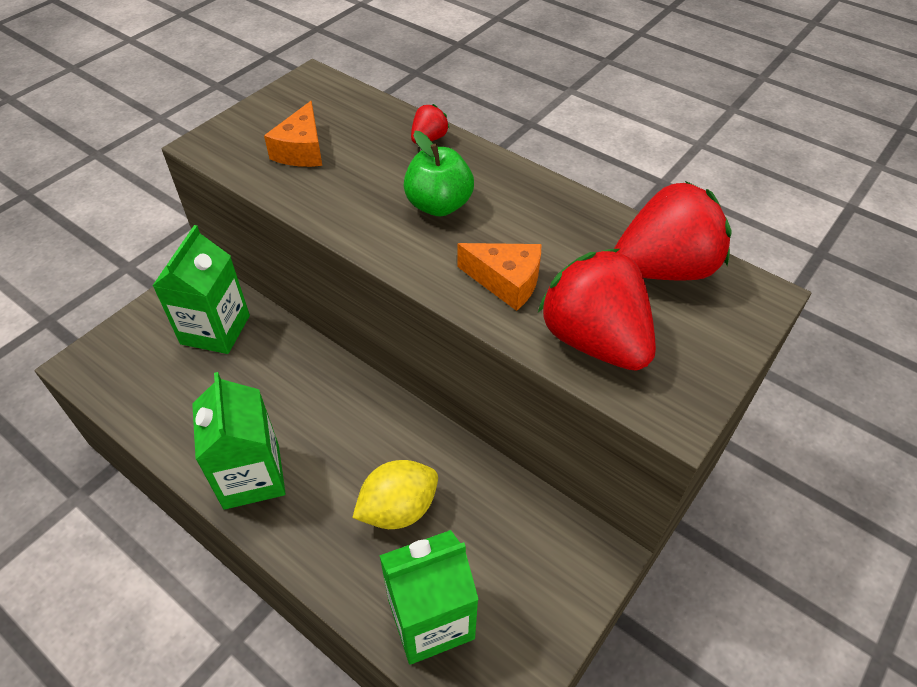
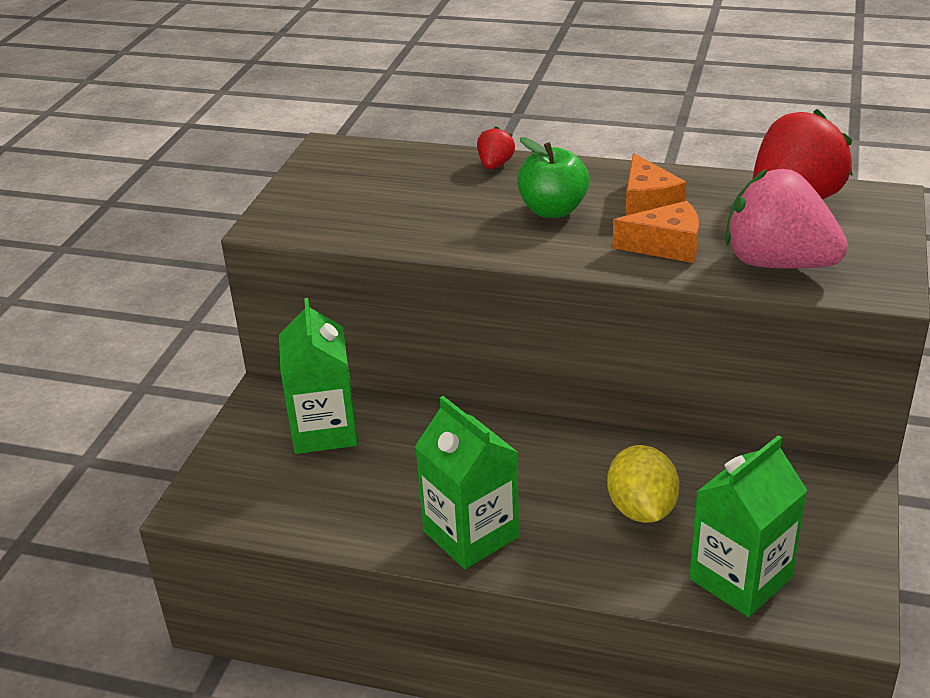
camera: 20 degrees left, 15 degrees down
(302, 150) = (376, 204): orange cheese -> orange cheese (647, 203)
(398, 509) = (641, 509): yellow lemon -> yellow lemon turned 45 degrees counterclockwise
(594, 340) = (777, 263): red strawberry -> pink strawberry

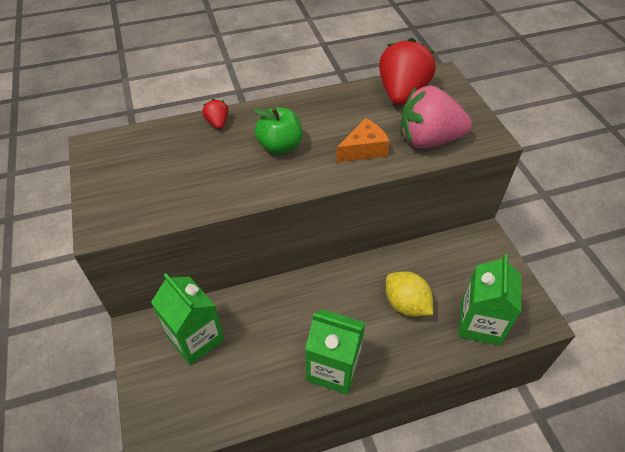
camera: 35 degrees left, 15 degrees up
(647, 203) = (329, 122): orange cheese -> none

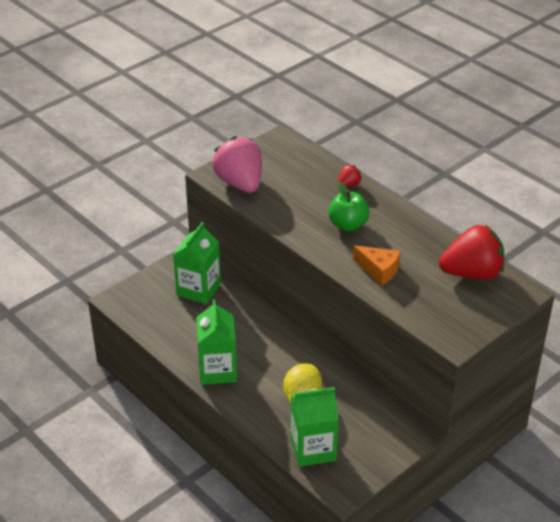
camera: 65 degrees right, 10 degrees down
(428, 140) = (421, 304): pink strawberry -> pink strawberry (240, 183)

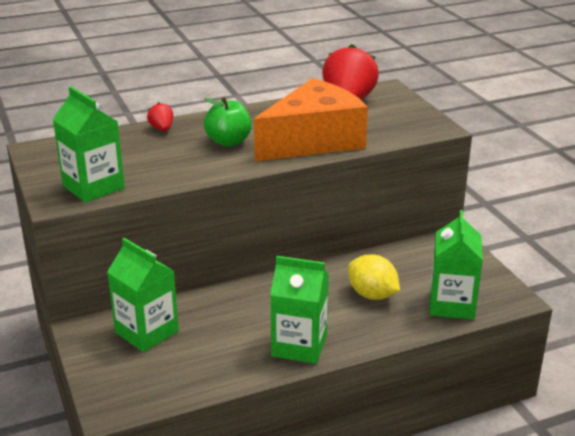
camera: 70 degrees left, 10 degrees down
(240, 183) = (93, 187): pink strawberry -> green carton
(379, 270) = (313, 140): orange cheese -> orange cheese, size x2.15

